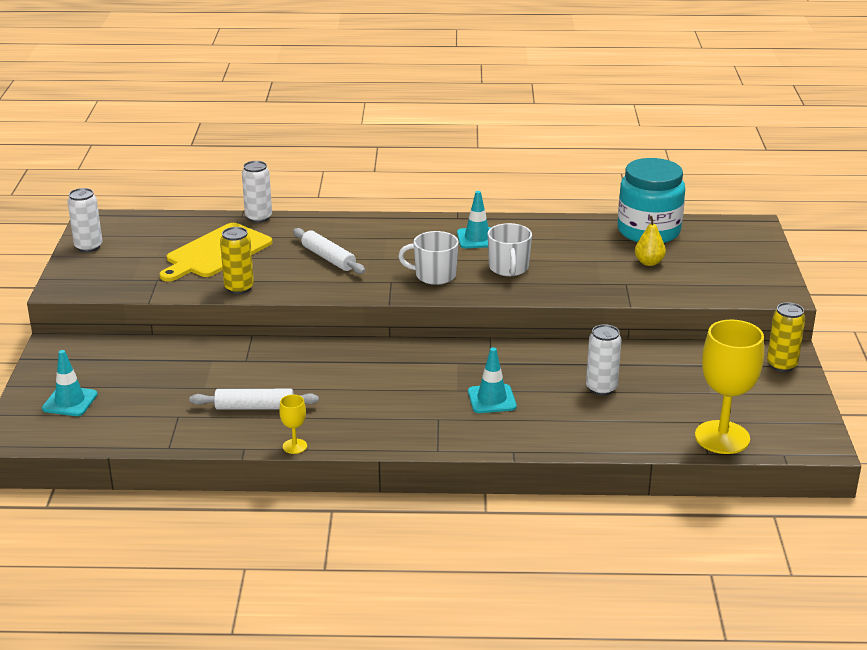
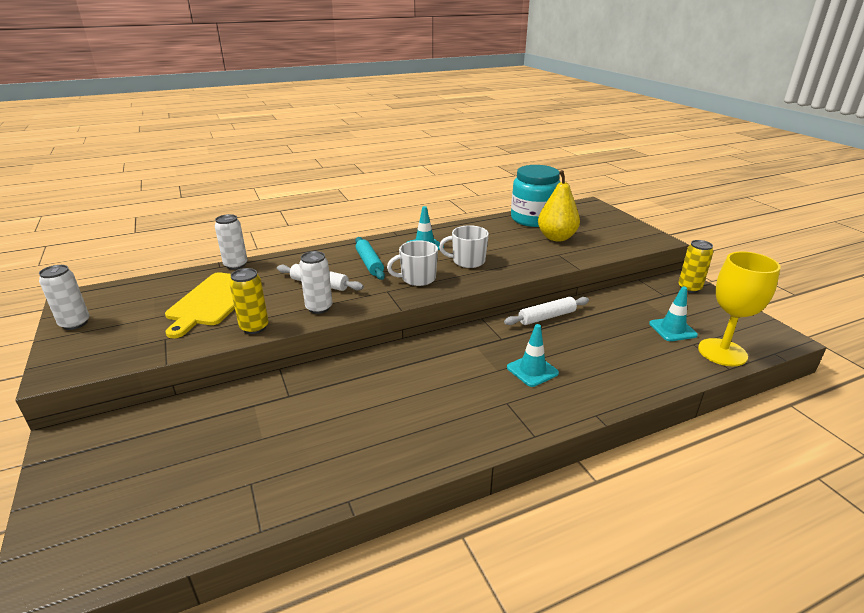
camera: 25 degrees left, 0 degrees up
(70, 402) = (106, 507): turquoise traffic cone -> turquoise traffic cone (672, 329)
(254, 407) = (329, 445): white rolling pin -> white rolling pin (547, 317)
(295, 446) = (400, 479): yellow goblet -> none
(397, 246) = (369, 263): none -> turquoise rolling pin
(508, 268) = (467, 261): white mug -> white mug turned 120 degrees clockwise
(601, 388) = (600, 337): white can -> white can (319, 308)
(649, 262) = (556, 237): yellow pear -> yellow pear, size x1.76

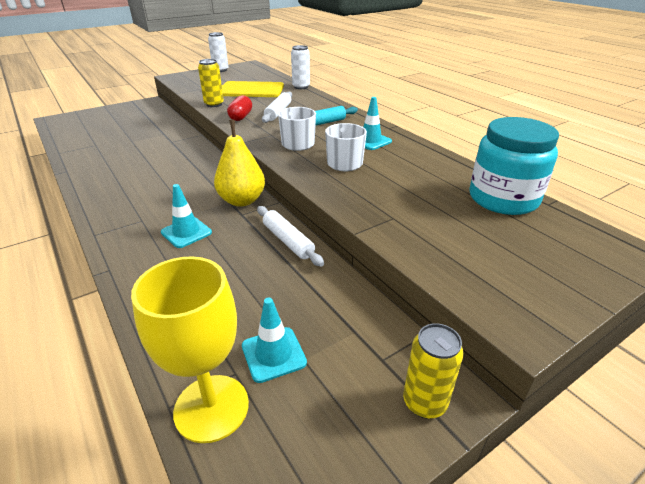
camera: 80 degrees right, 5 degrees up
(319, 308) = (241, 117): white can -> red capsule
(556, 237) = (448, 217): yellow pear -> yellow pear (242, 200)

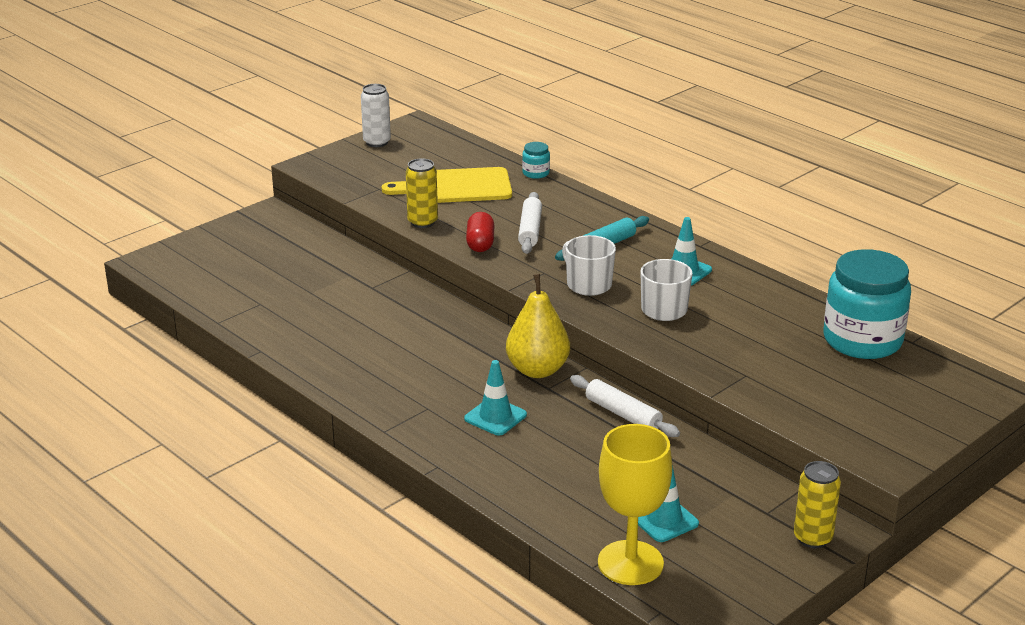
camera: 10 degrees left, 5 degrees down
(301, 87) = (536, 173): white can -> turquoise jar

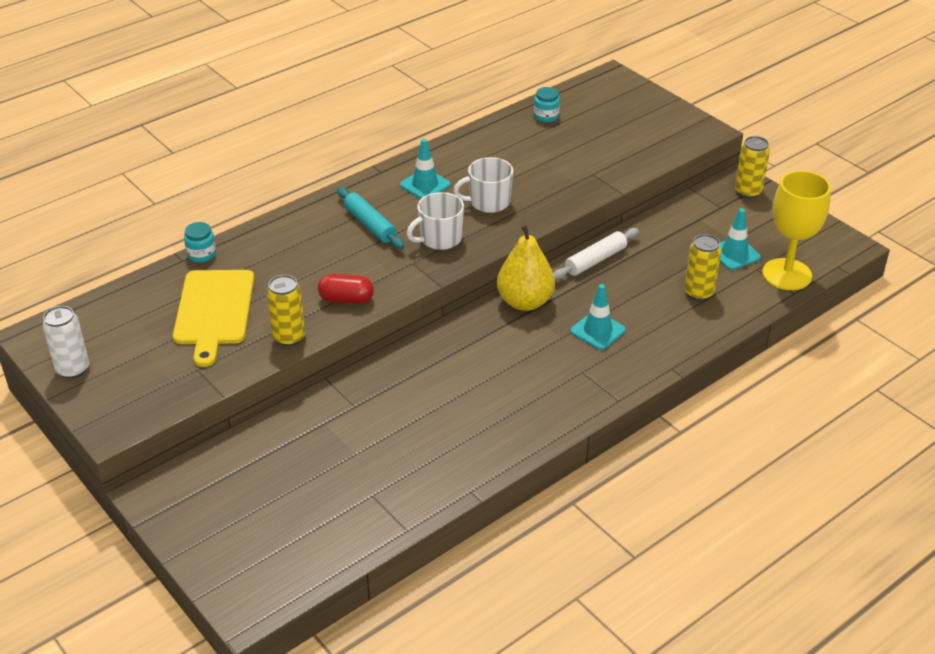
camera: 85 degrees left, 10 degrees up
(530, 230) = (326, 266): white rolling pin -> none
(577, 489) = (698, 293): none -> yellow can
(862, 340) = (546, 116): turquoise jar -> turquoise jar, size x0.41

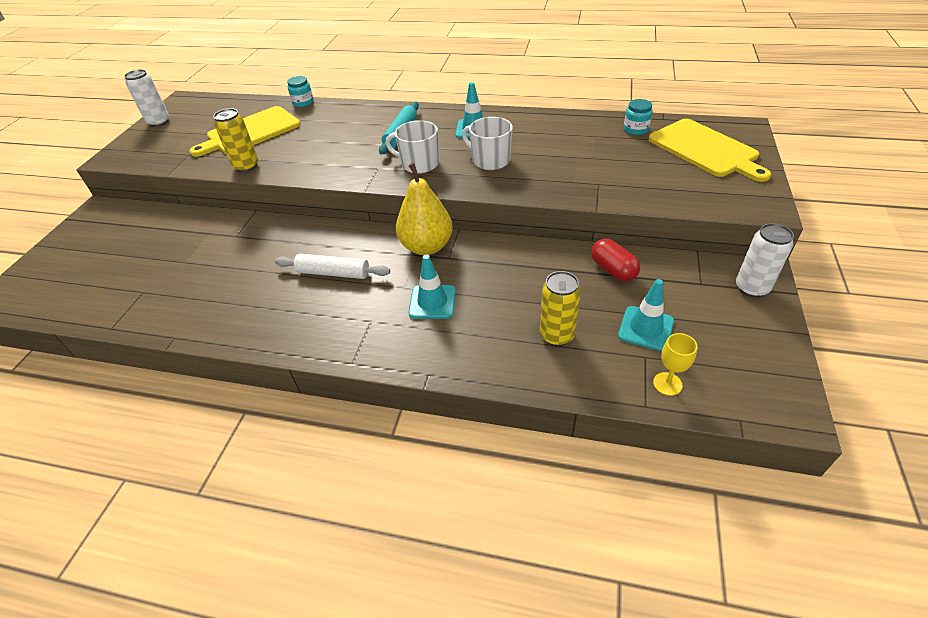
camera: 55 degrees right, 5 degrees up
(346, 299) = (308, 165): red capsule -> red capsule (613, 270)
(595, 260) = (522, 253): white rolling pin -> white rolling pin (333, 273)
(615, 107) = (705, 149): none -> yellow cutting board
(748, 192) = (751, 288): yellow can -> white can
(786, 274) = (667, 384): yellow goblet -> yellow goblet, size x0.44

